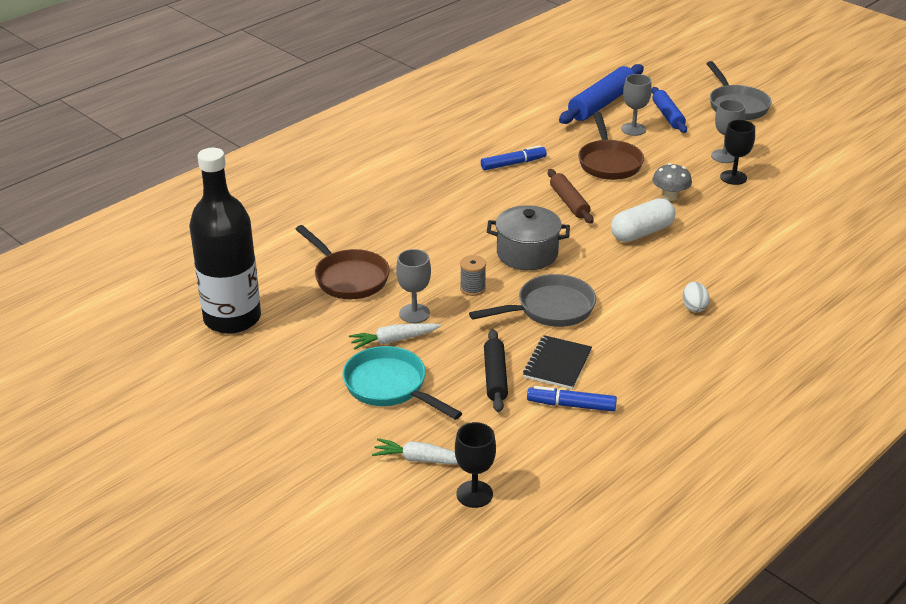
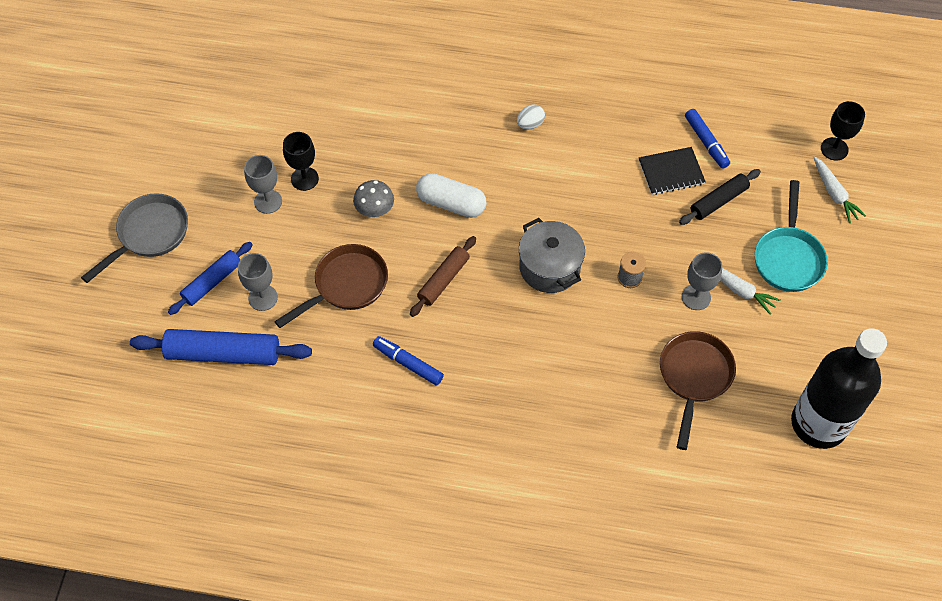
camera: 125 degrees left, 25 degrees up
(549, 309) = (611, 211): grey pan -> none

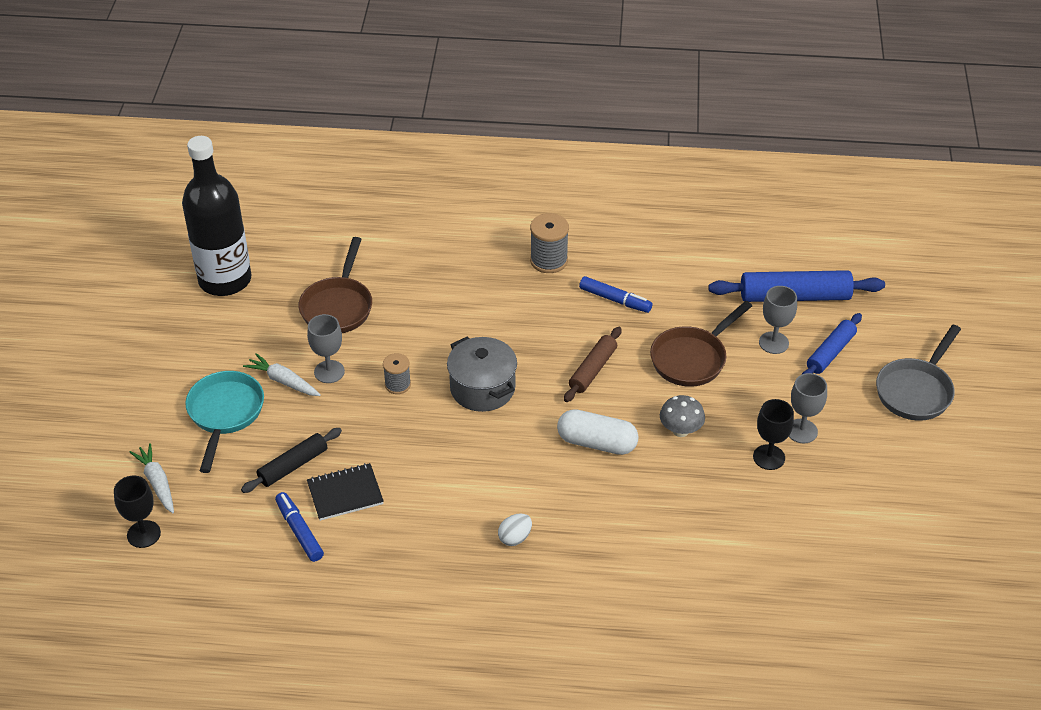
camera: 175 degrees right, 15 degrees down
(470, 423) = (548, 260): none -> grey spool

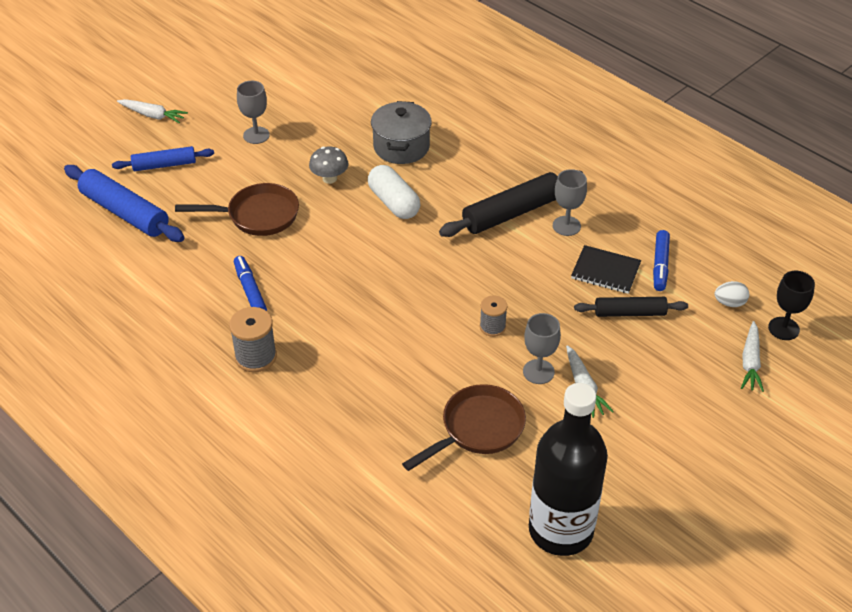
camera: 140 degrees left, 0 degrees up
(225, 414) = (656, 387): turquoise pan -> none
(482, 388) = (430, 285): grey pot -> grey pot (401, 147)
(482, 500) = (512, 213): none -> black rolling pin
(515, 538) = (513, 181): white egg -> white egg (729, 303)
(593, 370) = (335, 250): brown rolling pin -> none
(769, 457) = (298, 134): black goblet -> none
(773, 343) = (189, 192): grey goblet -> grey goblet (566, 226)
(916, 391) = (153, 115): grey pan -> white carrot

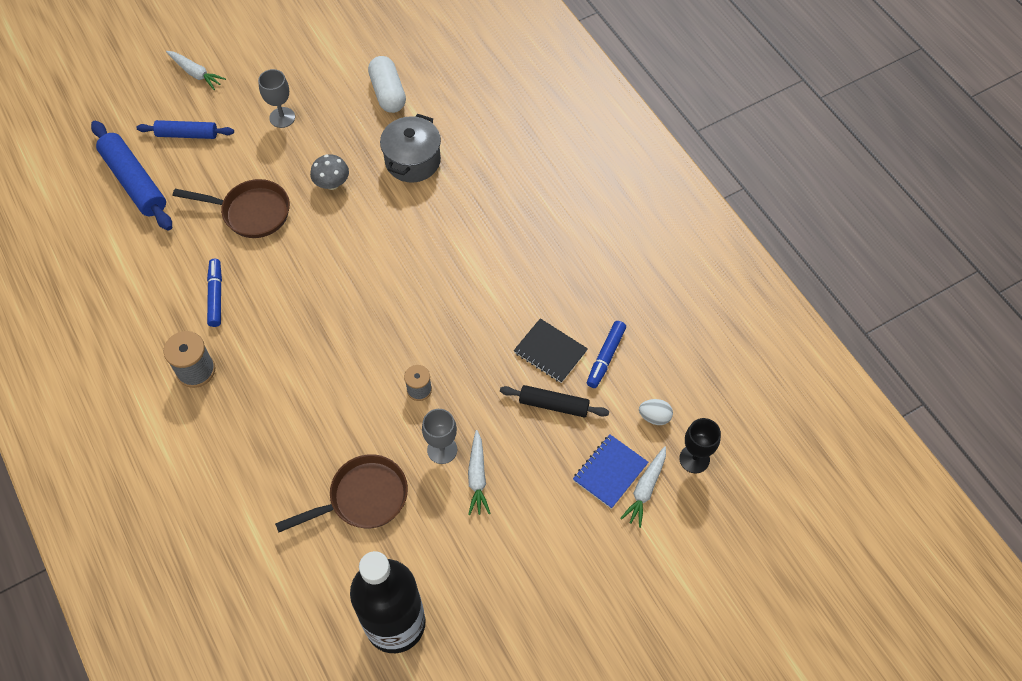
camera: 15 degrees right, 15 degrees up
(393, 203) = (381, 226): white capsule -> white capsule (388, 93)
(512, 213) = (488, 263): black rolling pin -> none
(566, 226) = (534, 290): grey goblet -> none
(710, 355) = (610, 472): none -> blue notebook

